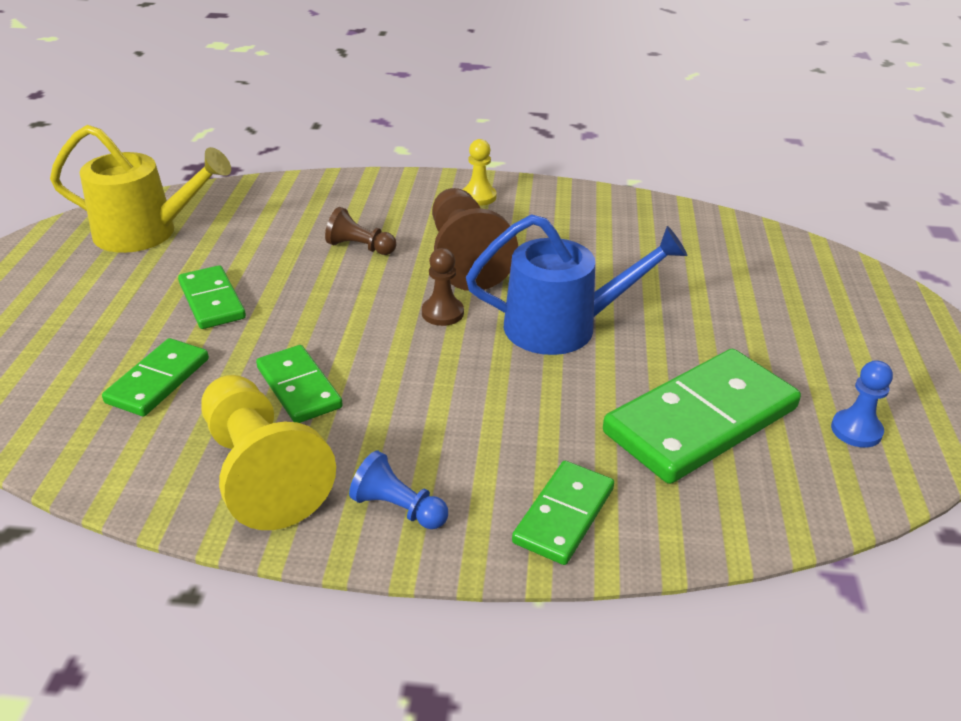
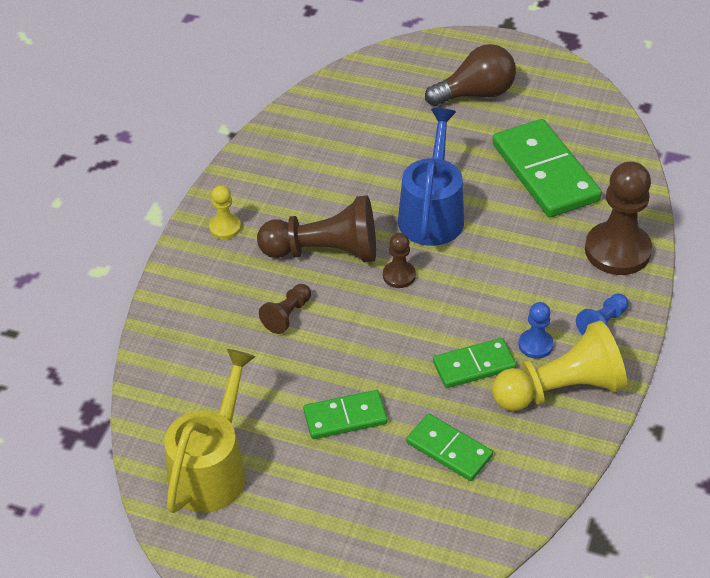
camera: 75 degrees left, 10 degrees up
(564, 515) = (617, 250): green domino -> brown pawn
(824, 340) = (476, 94): none -> brown light bulb
(856, 430) = (564, 111): blue pawn -> blue pawn (535, 345)

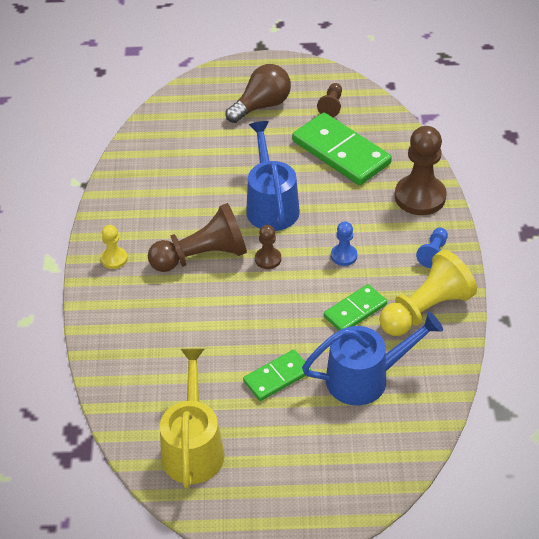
camera: 20 degrees left, 0 degrees up
(287, 315) = (196, 313): brown pawn -> brown pawn (331, 106)
(449, 449) = (365, 378): green domino -> blue watering can
(535, 345) = (393, 282): blue pawn -> blue pawn (344, 256)

